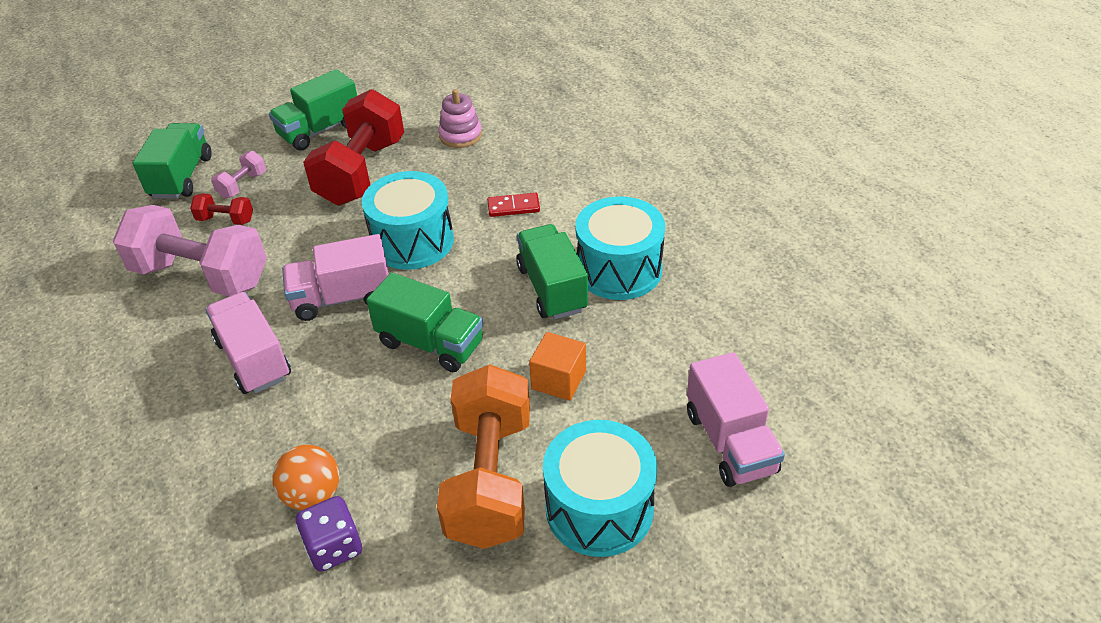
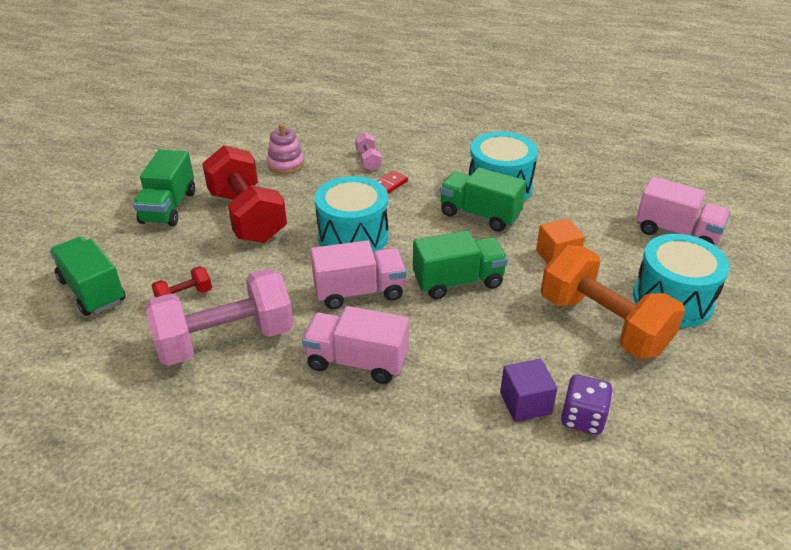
camera: 45 degrees left, 5 degrees down
(242, 185) = (160, 269): pink dumbbell -> pink dumbbell (368, 161)
(313, 495) = (525, 403): orange ball -> purple cube
(342, 298) = (359, 292): pink truck -> pink truck turned 135 degrees counterclockwise

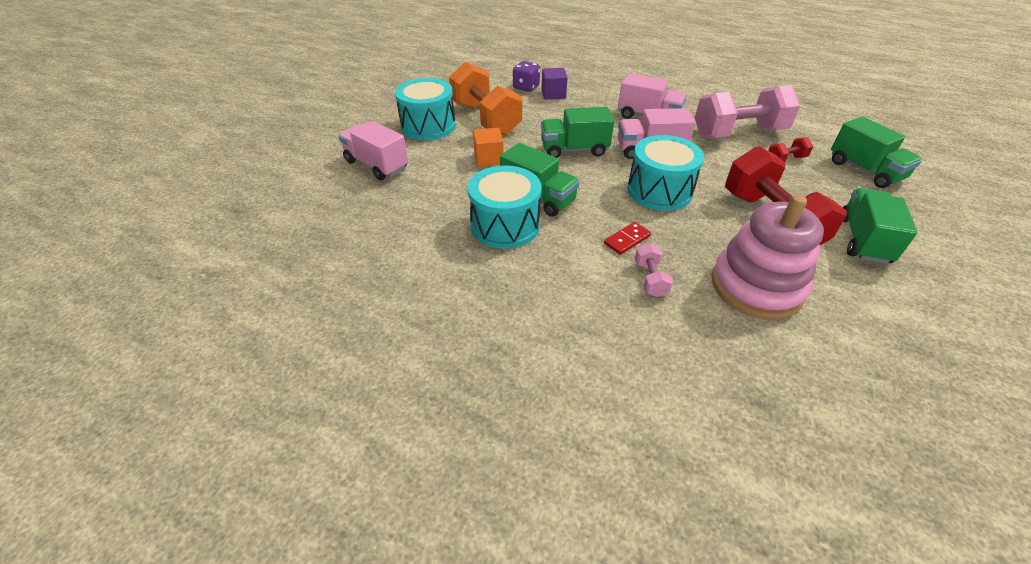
camera: 170 degrees left, 5 degrees up
(286, 164) = (756, 286): pink stacking toy -> pink stacking toy, size x1.91

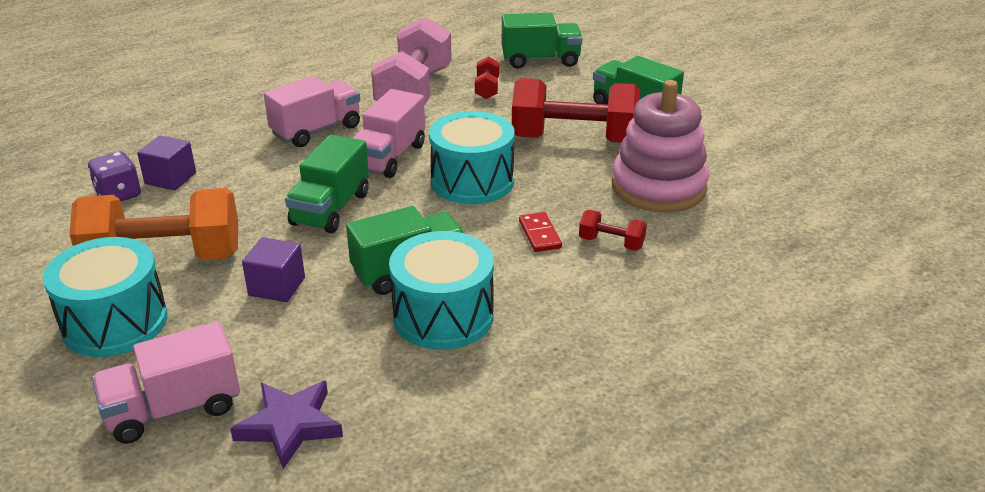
camera: 65 degrees left, 10 degrees down
(381, 203) = (290, 426): none -> purple star
(488, 158) = (277, 286): orange cube -> purple cube
(650, 279) = (611, 243): pink dumbbell -> red dumbbell

